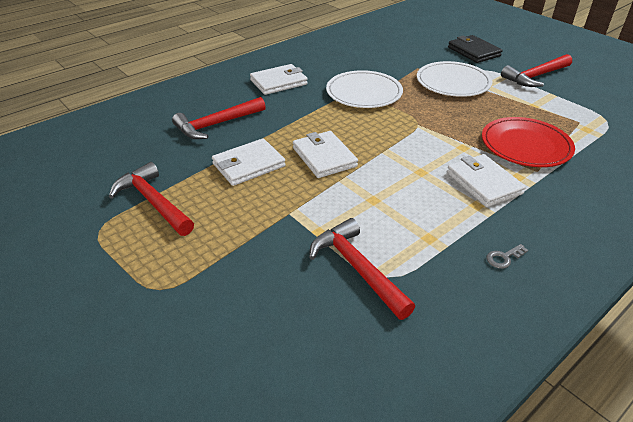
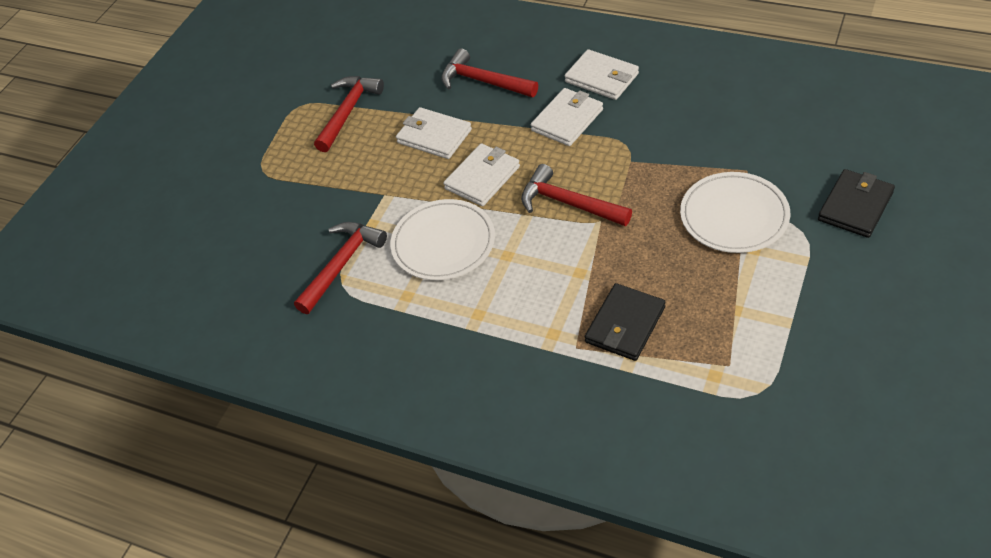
camera: 70 degrees right, 10 degrees up
(364, 93) = (636, 151): white plate -> white plate (443, 243)
(483, 183) = (520, 309): white wallet -> white wallet (567, 120)
(504, 258) = (410, 355): grey key -> none
(525, 145) = (625, 325): red plate -> black wallet
(535, 77) = (831, 292): red hammer -> red hammer (568, 203)

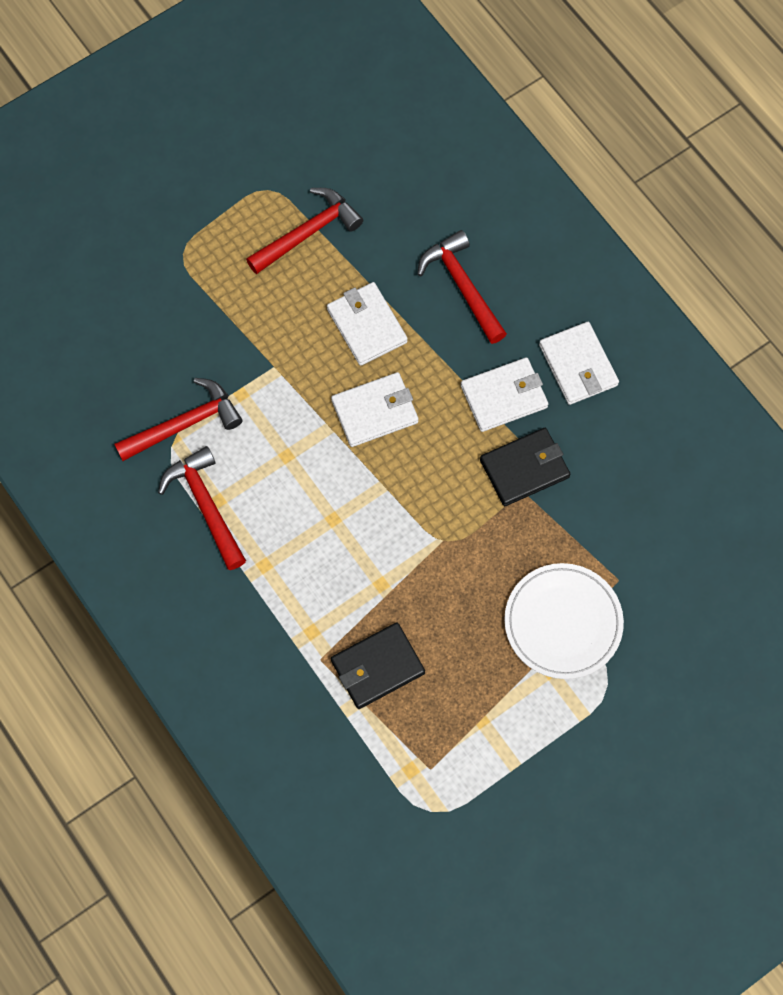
camera: 25 degrees right, 20 degrees up
(443, 243) = (288, 464): white plate -> none
(568, 203) = (429, 500): red hammer -> red hammer (205, 505)
(855, 206) = (678, 691): black wallet -> black wallet (524, 468)

